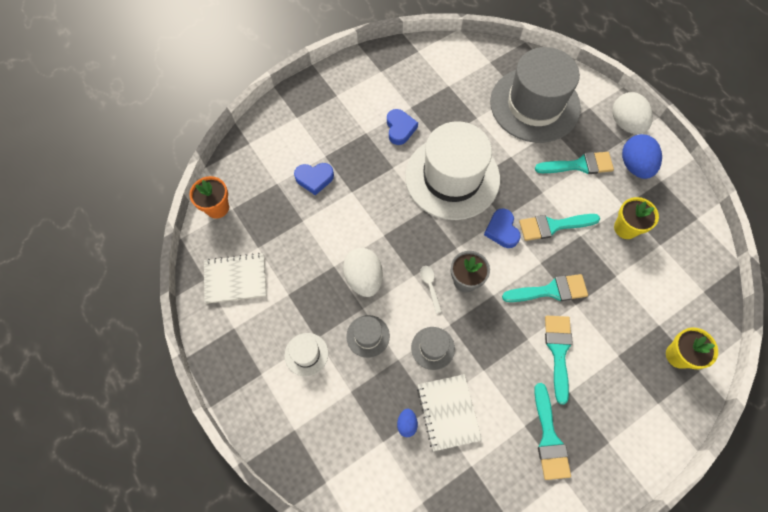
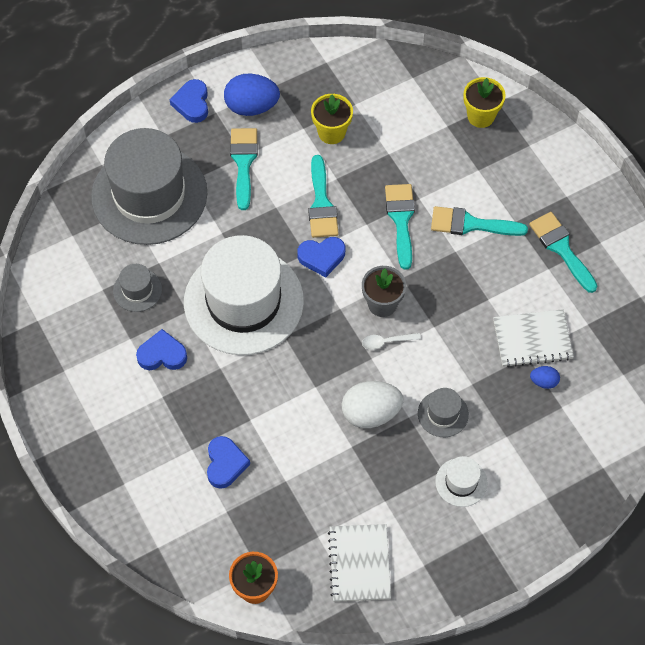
camera: 85 degrees left, 5 degrees down
(433, 348) = (460, 347): grey hat -> grey hat (137, 290)
(549, 438) = (561, 248): turquoise brush -> turquoise brush turned 120 degrees counterclockwise
(625, 123) = (192, 103): white egg -> blue heart

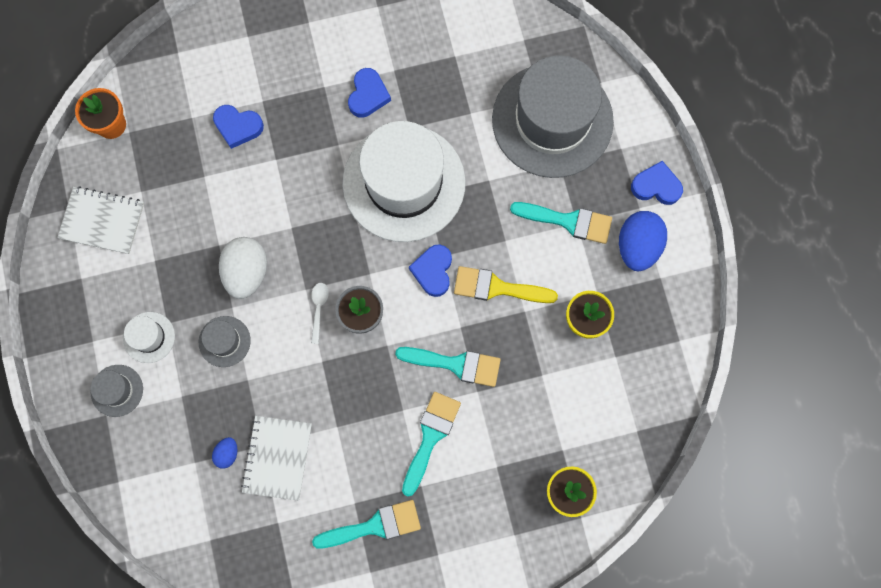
camera: 105 degrees right, 15 degrees up
(137, 290) = (445, 87): grey hat -> grey hat (117, 390)
(321, 204) = (497, 287): turquoise brush -> yellow brush

